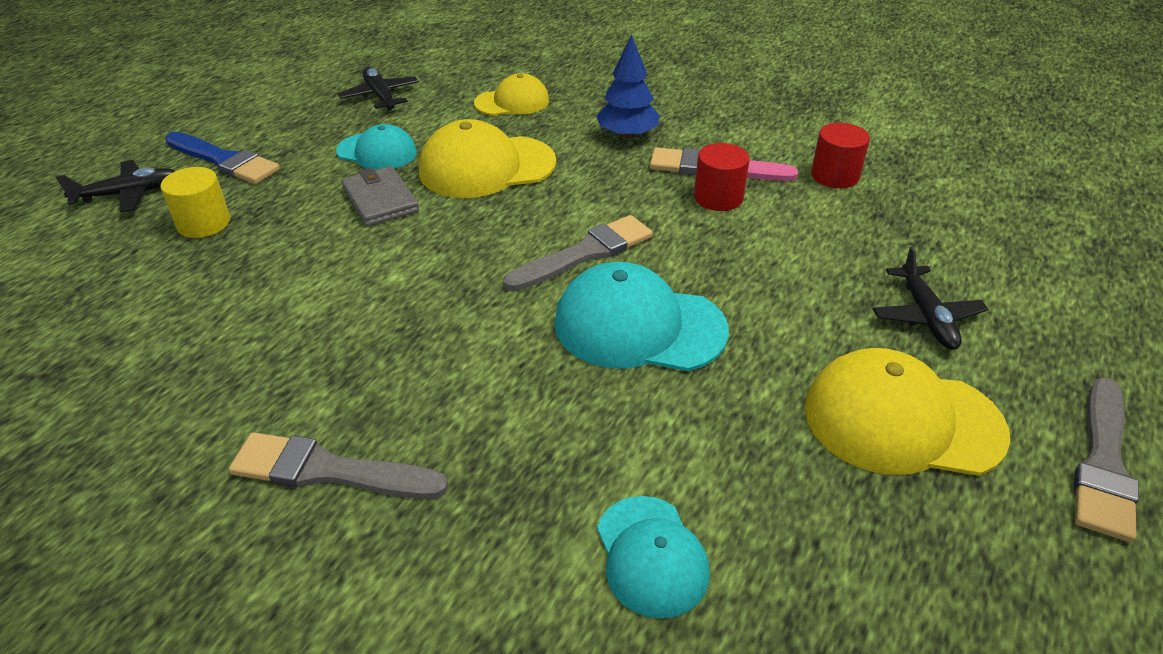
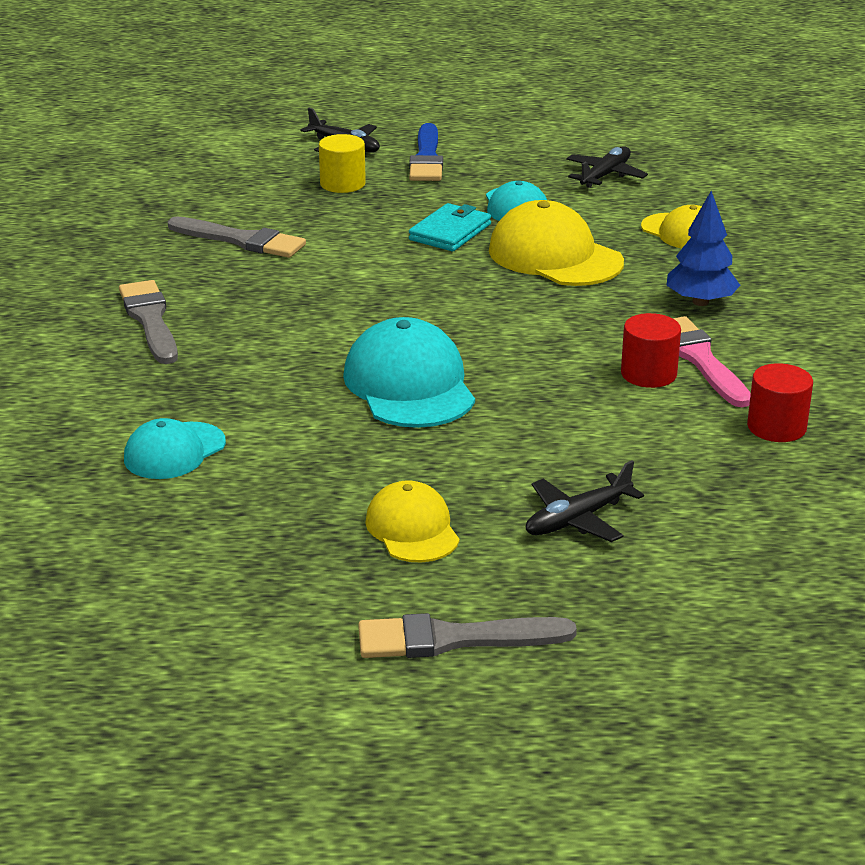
camera: 60 degrees right, 10 degrees down
(380, 200) = (450, 232): grey wallet -> turquoise wallet
(585, 253) = (480, 336): grey brush -> grey brush (241, 240)
(902, 420) = (412, 529): yellow cap -> yellow cap, size x0.61

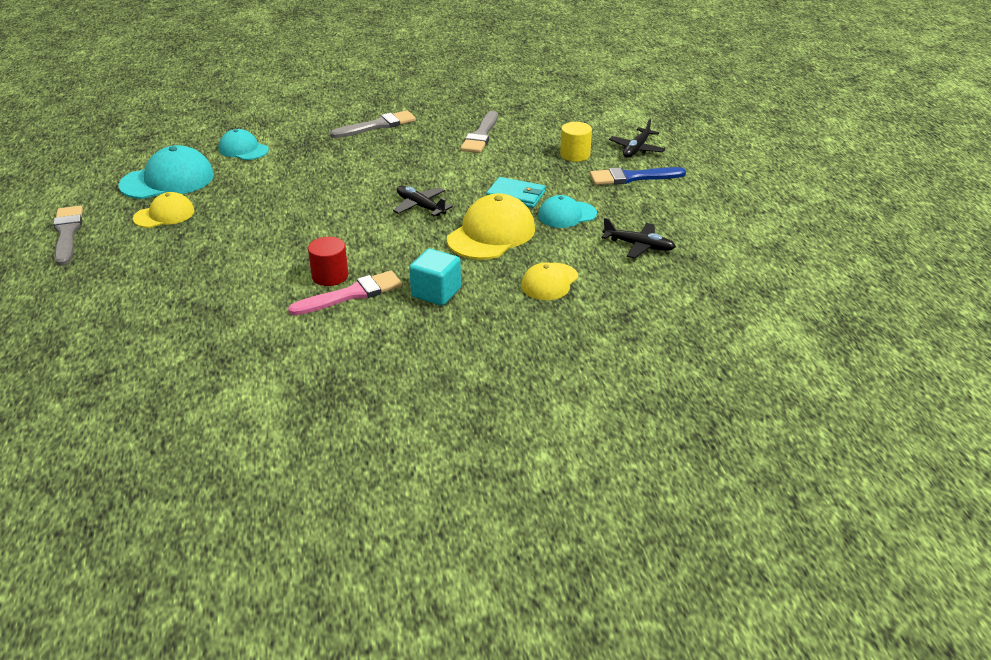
camera: 80 degrees right, 5 degrees up
(409, 385) = (311, 200): turquoise cap -> turquoise cap (167, 180)
(578, 519) = (165, 260): black plane -> black plane (420, 206)
(700, 302) = (436, 293): blue tree -> turquoise cube
(776, 427) = (262, 325): red cylinder -> none

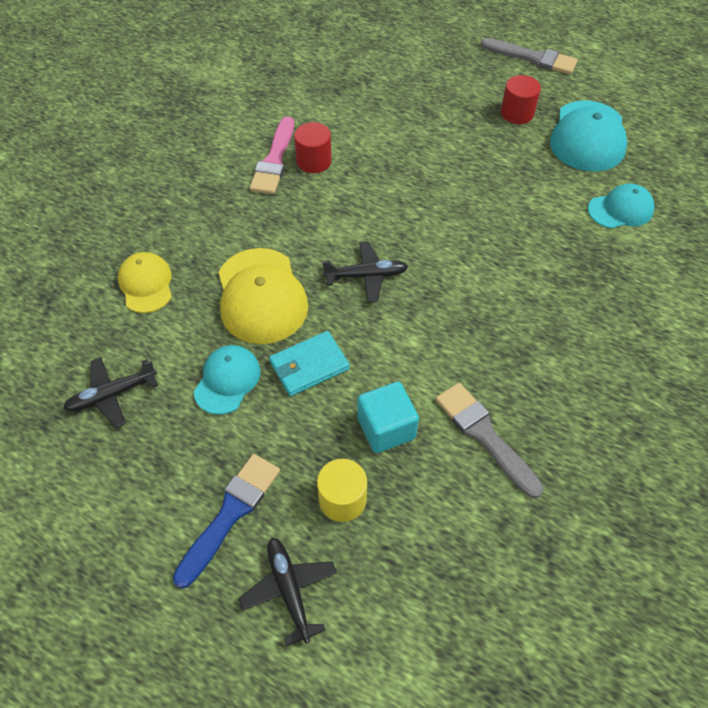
camera: 130 degrees right, 20 degrees up
(164, 215) = (517, 113): yellow cap -> red cylinder
(377, 125) = (599, 349): grey brush -> none
(436, 293) = (219, 206): turquoise cube -> turquoise cube (386, 428)

